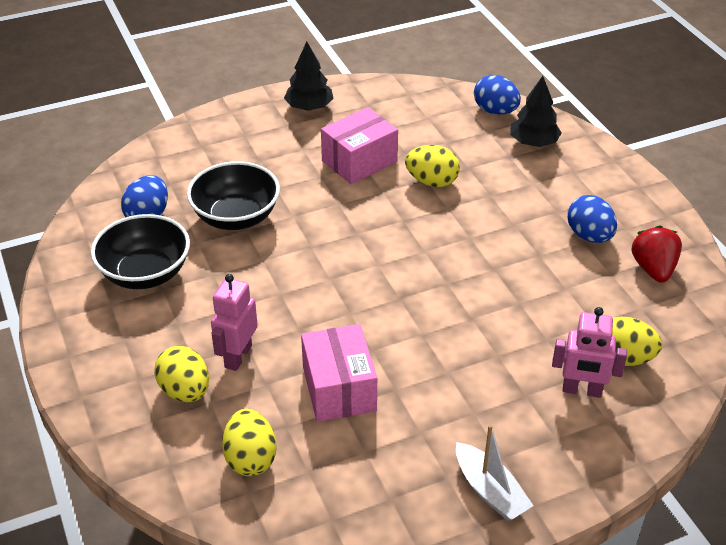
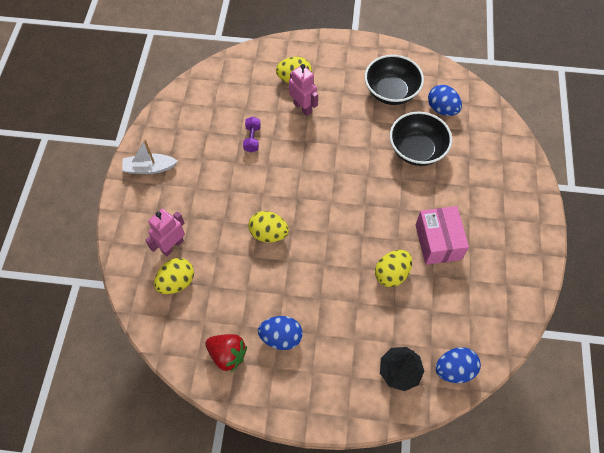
camera: 120 degrees right, 20 degrees up
(250, 458) = (236, 88): yellow egg -> yellow egg (268, 234)
(309, 107) = (520, 242): black tree -> none
(339, 389) = (252, 139): pink box -> purple dumbbell

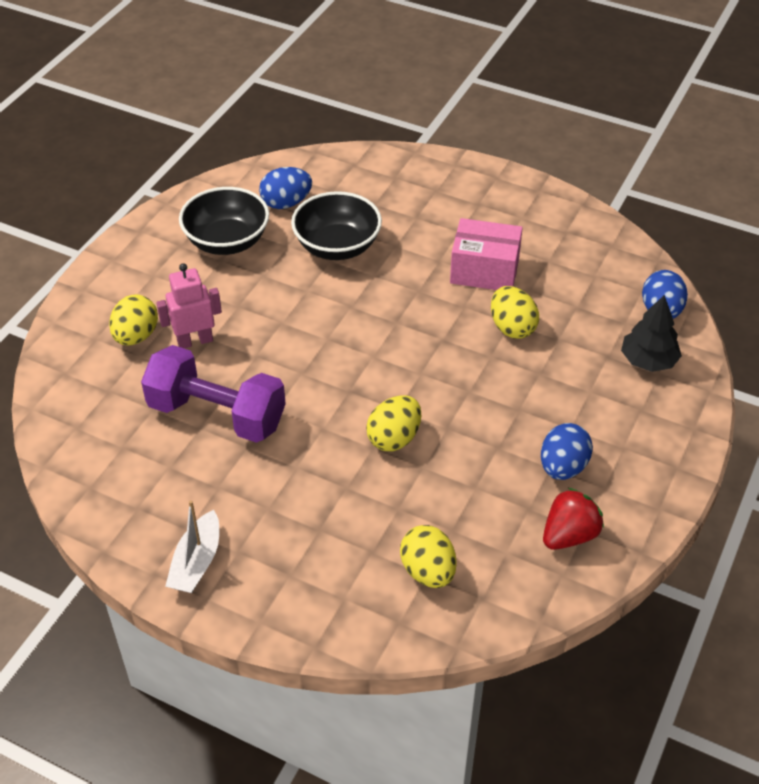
camera: 70 degrees left, 15 degrees down
(172, 246) = (361, 563): pink robot -> none
(252, 139) = (217, 414): purple dumbbell -> purple dumbbell, size x2.35

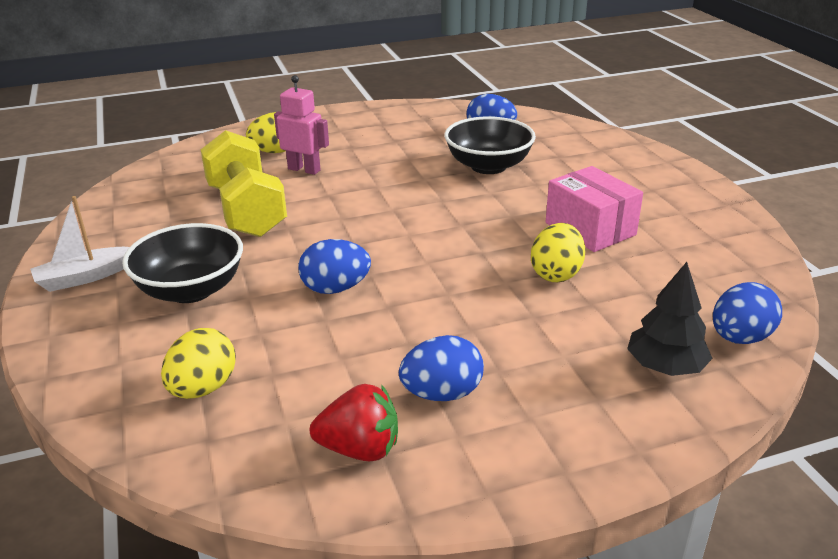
camera: 45 degrees right, 15 degrees down
(217, 414) = (246, 210): purple dumbbell -> yellow dumbbell
(227, 241) = (415, 134): black bowl -> black bowl (191, 290)
(394, 438) = (335, 288): yellow egg -> blue egg

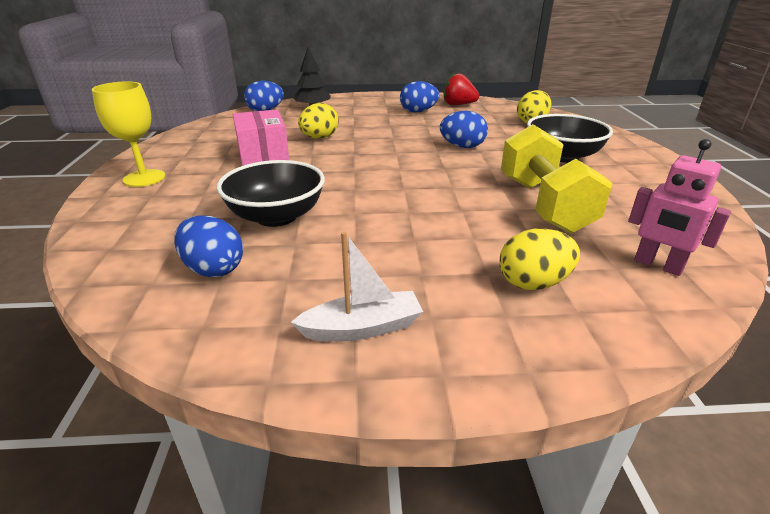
camera: 165 degrees left, 0 degrees up
(84, 277) = (652, 171): white boat -> white boat (362, 328)
(304, 169) = (488, 244): pink robot -> pink robot (657, 265)
(665, 181) = (144, 178): none -> yellow goblet

